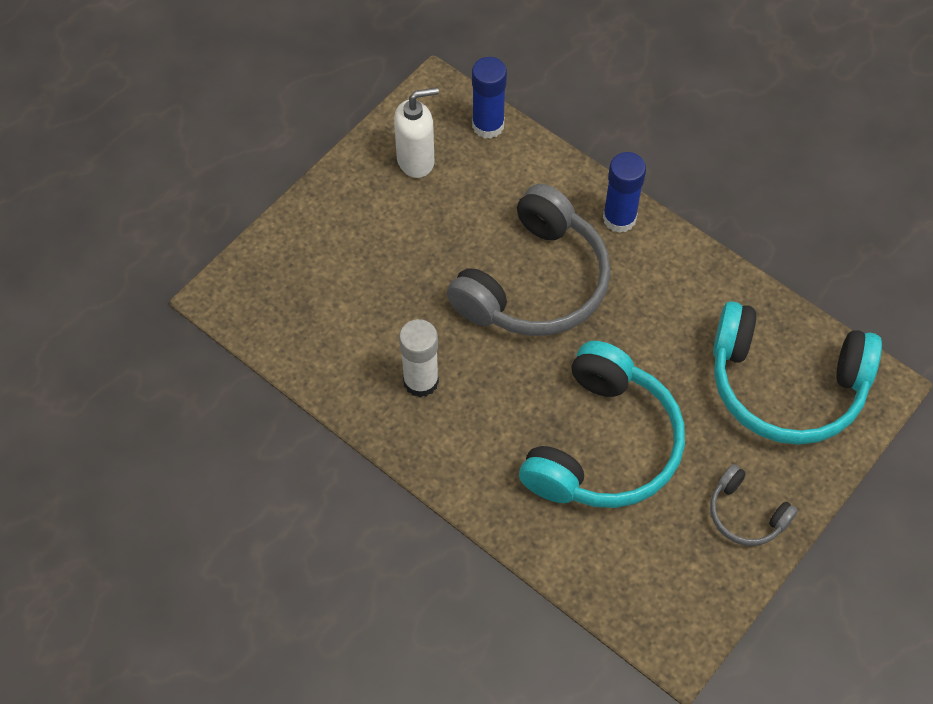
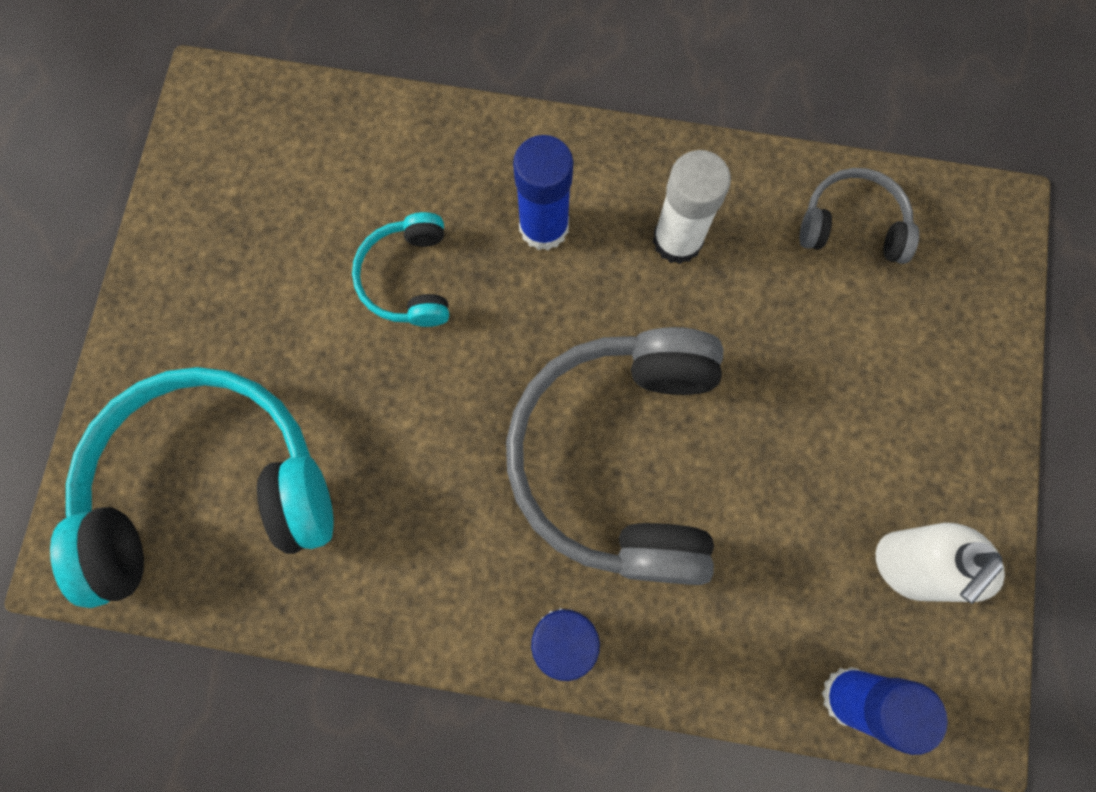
camera: 150 degrees right, 15 degrees up
(499, 432) = (544, 227): none -> blue glue stick
(603, 445) = (408, 278): turquoise headphones -> turquoise headphones, size x0.48
(746, 514) = (193, 283): grey headphones -> grey headphones (852, 225)

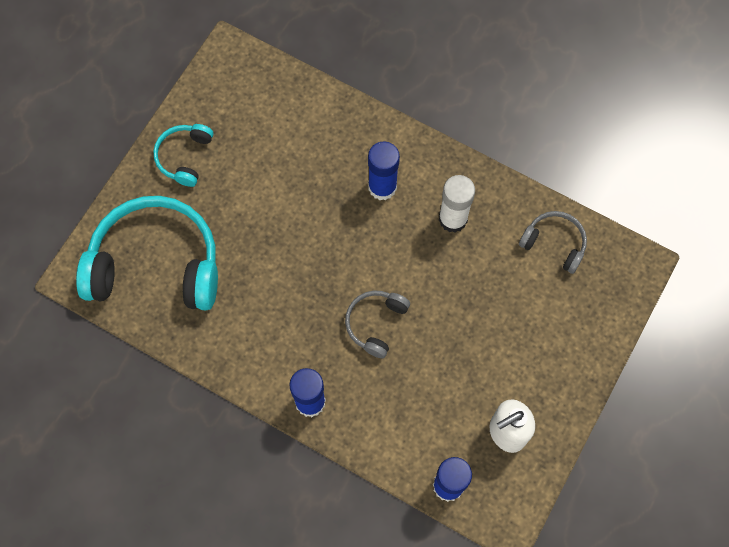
camera: 20 degrees right, 5 degrees down
(408, 278) = (298, 190): turquoise headphones -> turquoise headphones (184, 157)
(620, 458) = (375, 323): grey headphones -> grey headphones, size x0.48

